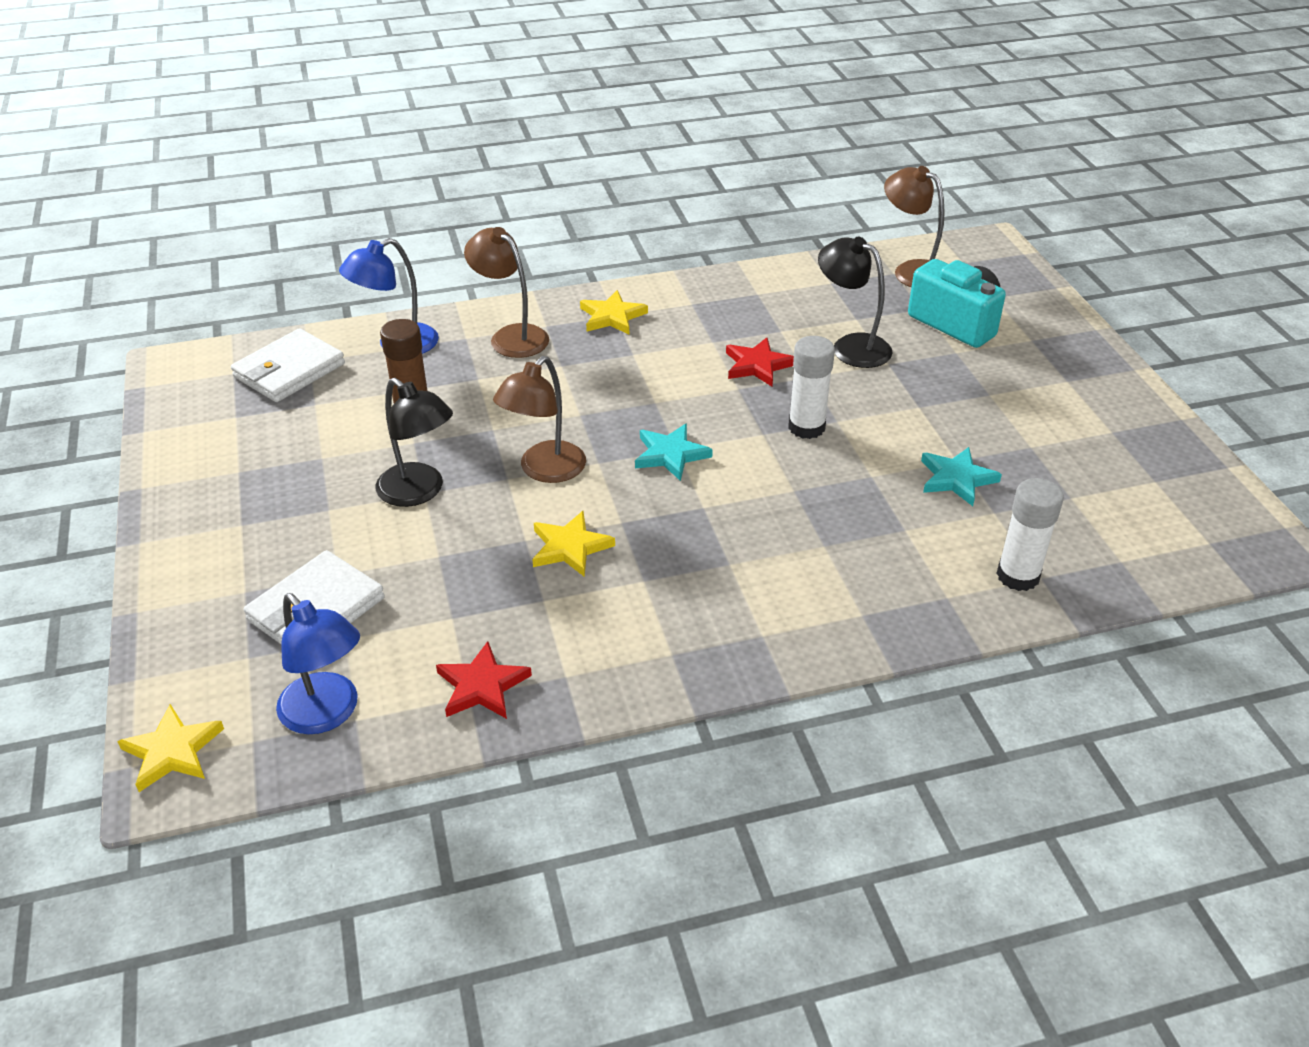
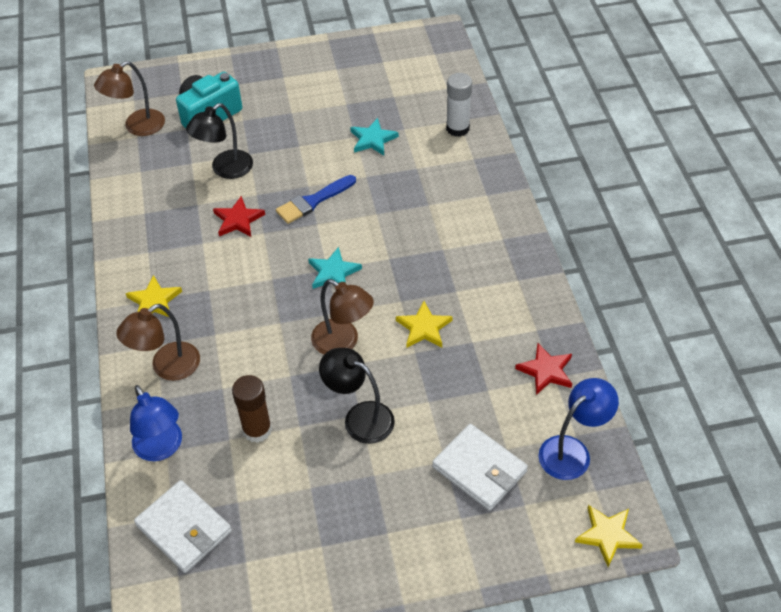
camera: 85 degrees left, 10 degrees up
(419, 492) = (359, 417): black lamp -> black lamp turned 105 degrees counterclockwise
(806, 427) = (313, 201): white glue stick -> blue brush

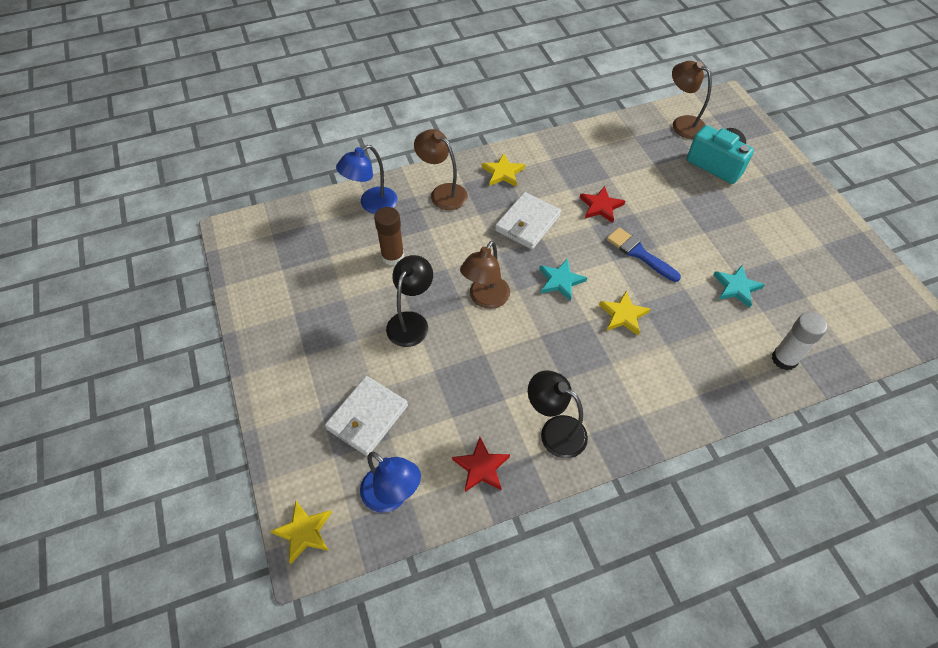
camera: 80 degrees right, 5 degrees up
(184, 528) = (307, 230): white wallet -> white wallet (527, 223)
(225, 169) = (655, 187): black lamp -> black lamp (554, 431)
(424, 328) = (513, 358): yellow star -> yellow star (623, 315)

